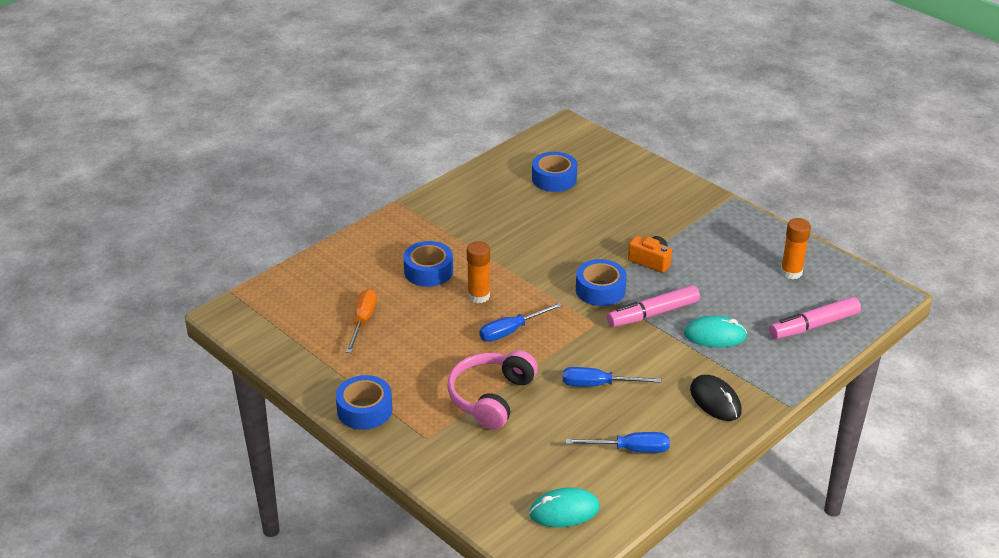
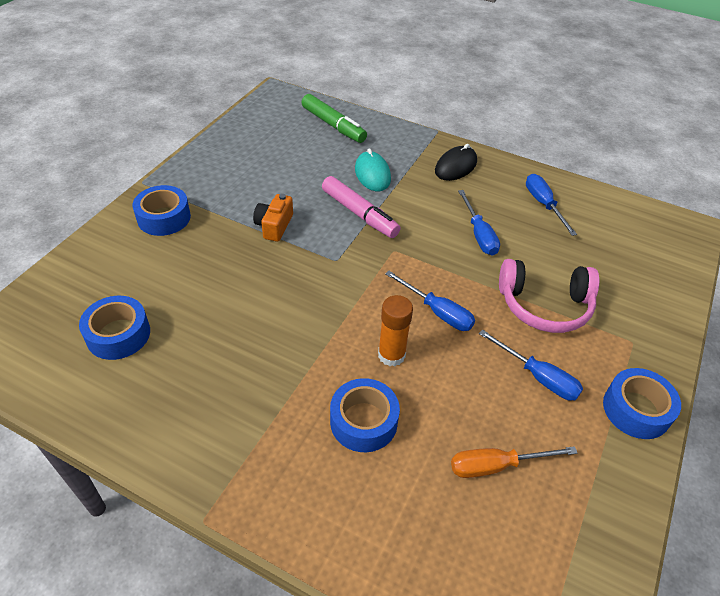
camera: 110 degrees left, 10 degrees up
(421, 366) = (538, 377): none -> blue screwdriver
(564, 511) = (638, 230): turquoise mouse -> none
(600, 290) = (337, 255): blue tape -> blue tape (164, 218)
(791, 272) = (262, 140): orange glue stick -> none
(813, 325) = (333, 125): pink marker -> green marker

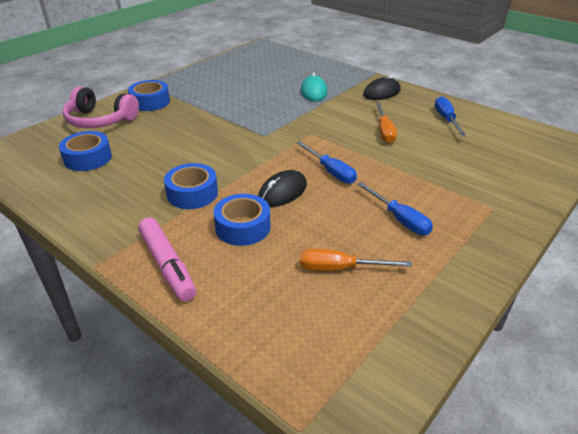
camera: 15 degrees right, 10 degrees down
(274, 226) = (226, 113): orange camera -> none
(333, 125) = (296, 64): green marker -> none
(359, 214) = (294, 112): pink marker -> pink marker (167, 265)
(391, 355) = (282, 192): orange glue stick -> black mouse
(479, 234) = (384, 131): blue screwdriver -> orange screwdriver
(544, 306) = (423, 178): pink headphones -> pink headphones (100, 120)
(636, 409) = (480, 251): blue tape -> blue tape (192, 193)

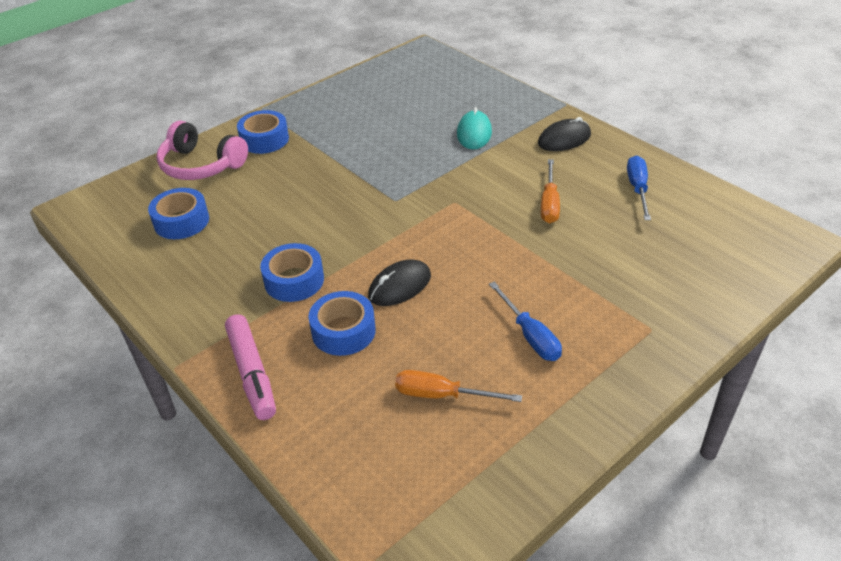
camera: 10 degrees right, 5 degrees up
(331, 172) = (465, 261): blue screwdriver -> none

